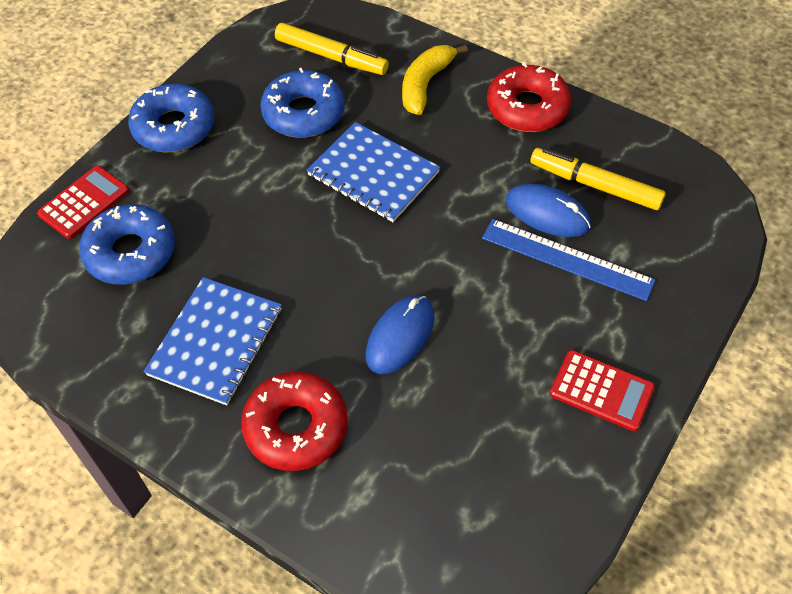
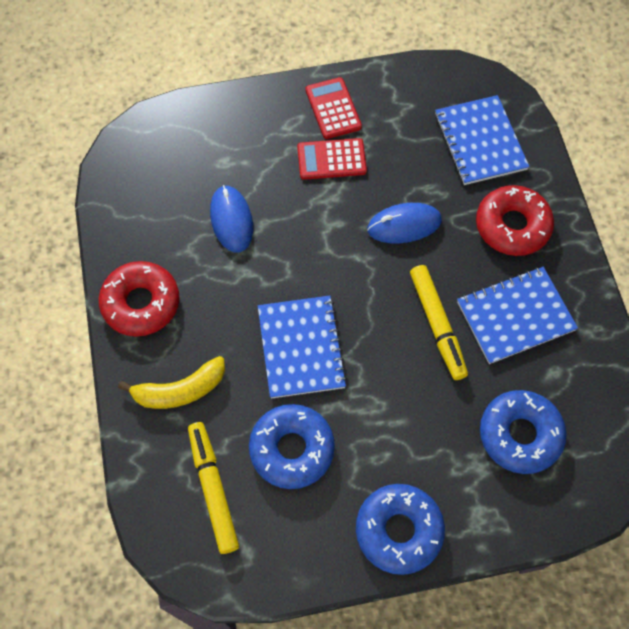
camera: 135 degrees left, 10 degrees up
(84, 203) = (522, 514): red calculator -> red calculator (331, 159)
(419, 494) = (480, 142): none -> blue notebook
(567, 259) = (258, 184): blue ruler -> none
(595, 185) = (179, 211): yellow marker -> yellow marker (437, 325)

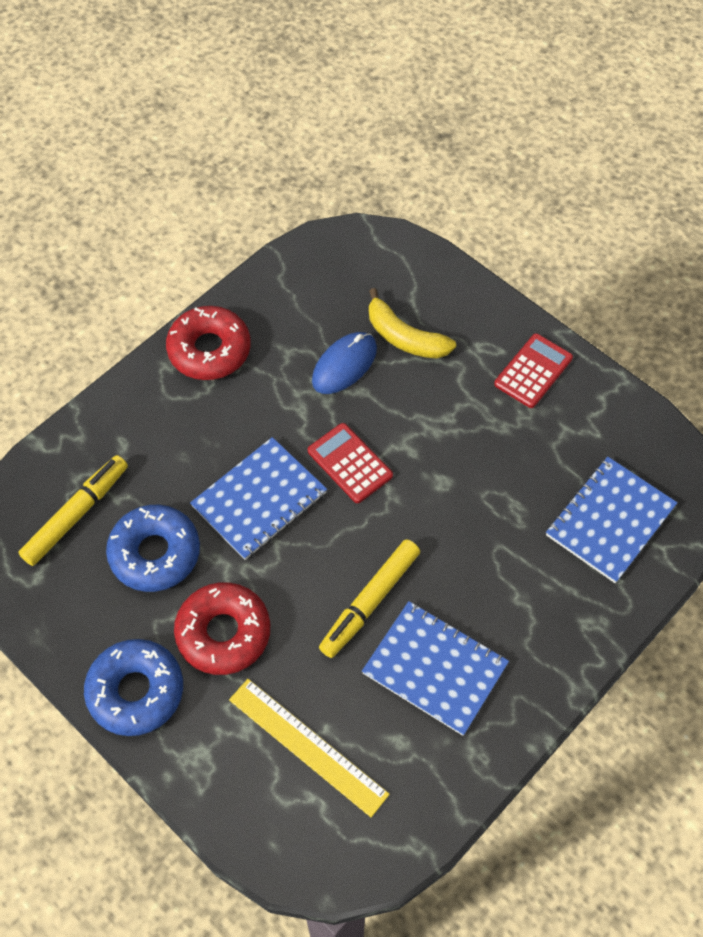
camera: 55 degrees right, 5 degrees down
(180, 390) = (149, 431): yellow banana -> yellow banana (404, 337)
(331, 159) = (476, 404): red calculator -> red calculator (350, 463)
(404, 225) = (456, 508): blue mouse -> none
(512, 226) = (536, 607): red donut -> red donut (223, 633)
(520, 435) = (307, 746): blue donut -> yellow ruler

